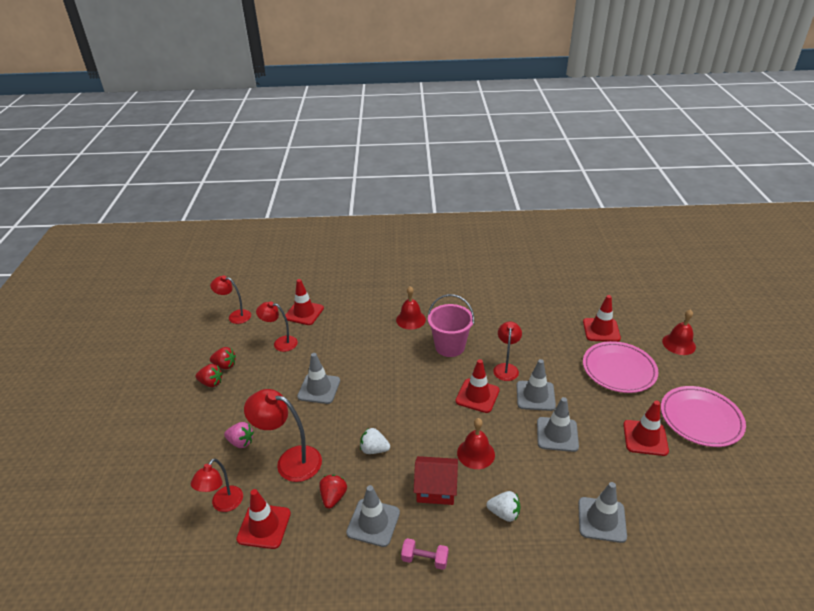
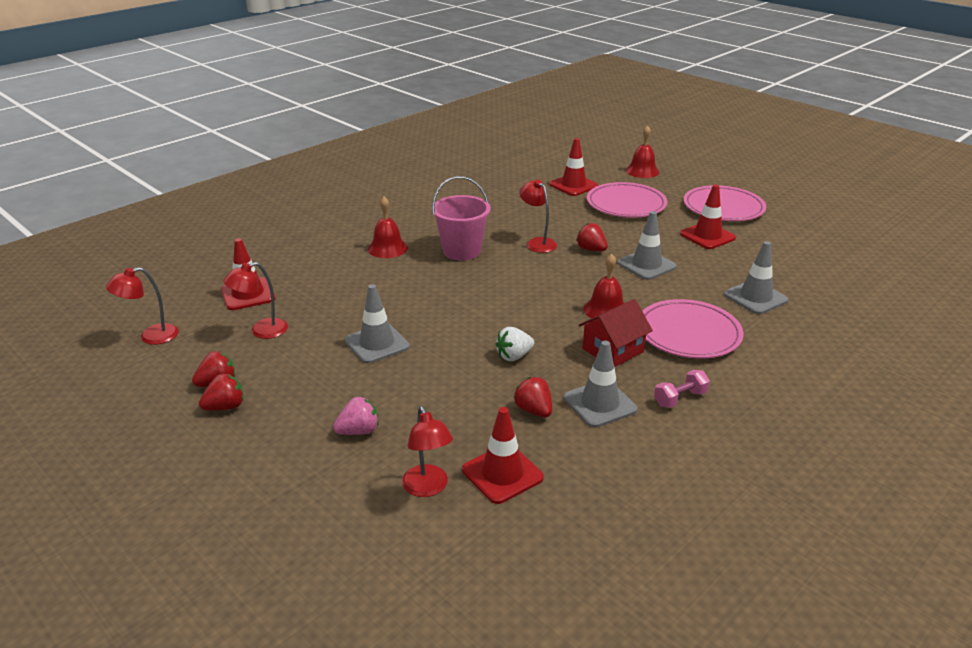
camera: 45 degrees left, 5 degrees down
(290, 461) = (443, 412): red lamp -> none
(477, 396) = (544, 272): red traffic cone -> none
(504, 513) = (688, 333): white strawberry -> pink plate
(535, 396) = (591, 249): grey traffic cone -> red strawberry

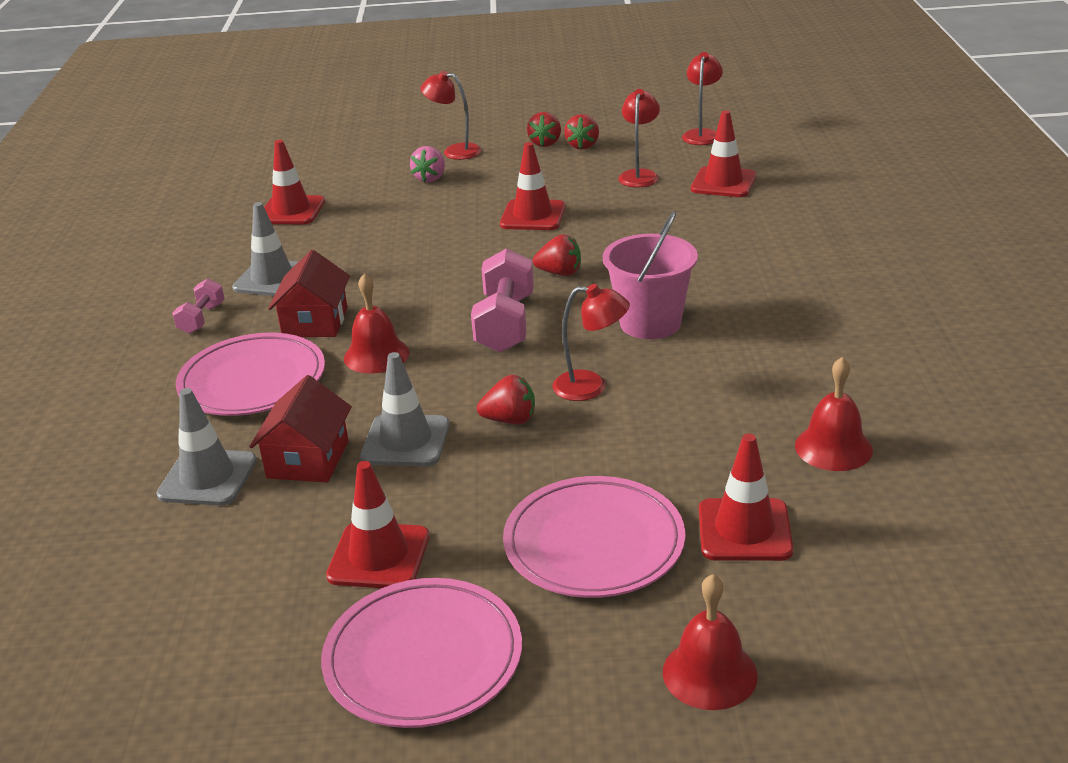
camera: 135 degrees right, 0 degrees up
(377, 344) = (533, 216): grey traffic cone -> red traffic cone
(387, 248) = (728, 279): red bell -> red bell (833, 447)
(428, 488) = (331, 184): red lamp -> red lamp (454, 151)
(514, 356) = (401, 269): white strawberry -> none
(520, 288) = (505, 324): none -> pink dumbbell
(534, 410) = (322, 248): red strawberry -> red strawberry (560, 273)
(699, 280) = (308, 459): none -> red house

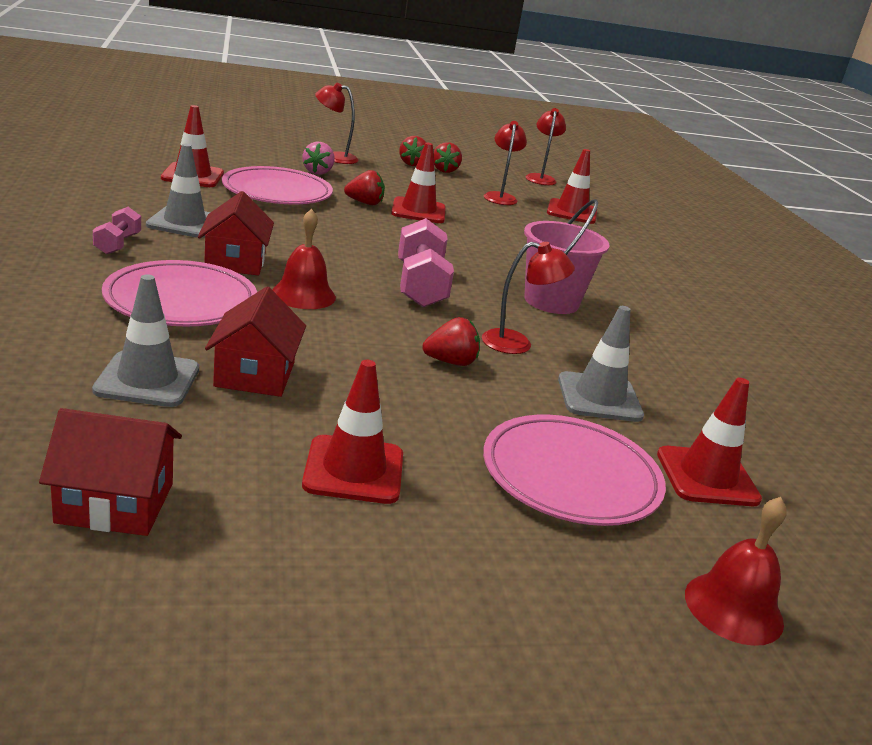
camera: 15 degrees left, 5 degrees down
(162, 608) = (115, 503): none -> red house
(405, 441) = (353, 369): grey traffic cone -> grey traffic cone (599, 397)
(423, 658) = (431, 575): pink plate -> pink plate (277, 192)
(560, 273) = (457, 254): red strawberry -> red strawberry (365, 203)
(833, 447) = (753, 415): red bell -> none

